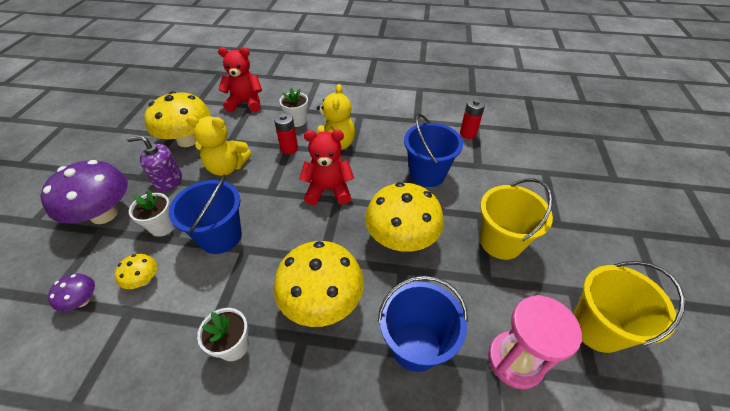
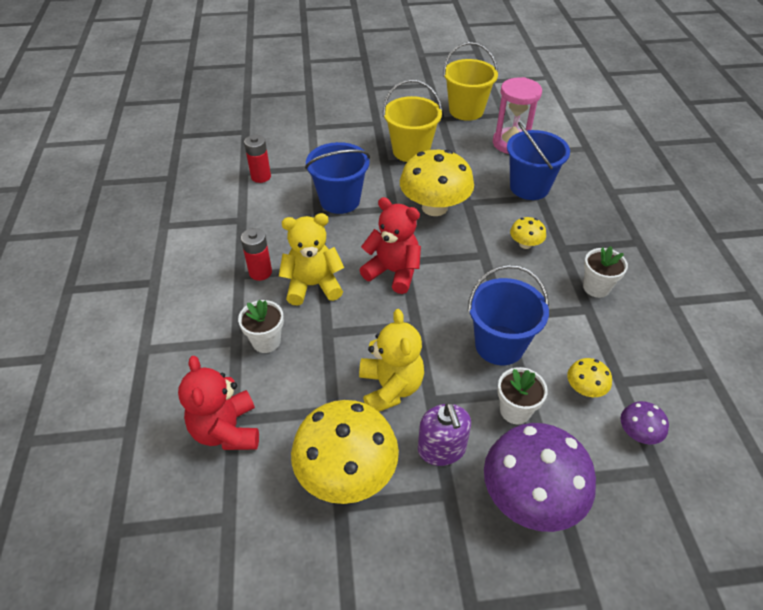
camera: 105 degrees left, 0 degrees up
(289, 149) = (331, 331): red battery -> red battery (260, 272)
(322, 301) = (525, 244): yellow mushroom -> yellow mushroom, size x0.46
(328, 190) = (393, 272): red teddy bear -> red teddy bear turned 135 degrees clockwise

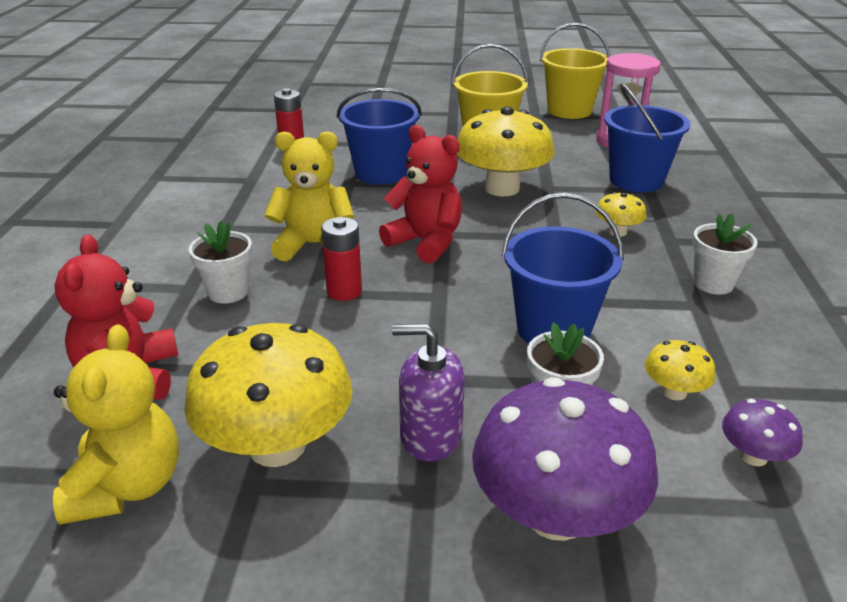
camera: 10 degrees right, 15 degrees down
(260, 272) = (252, 227): red battery -> red battery (344, 291)
(390, 388) = (378, 358): yellow teddy bear -> yellow teddy bear (127, 486)
(441, 449) = (430, 436): purple soap dispenser -> purple soap dispenser turned 105 degrees clockwise

